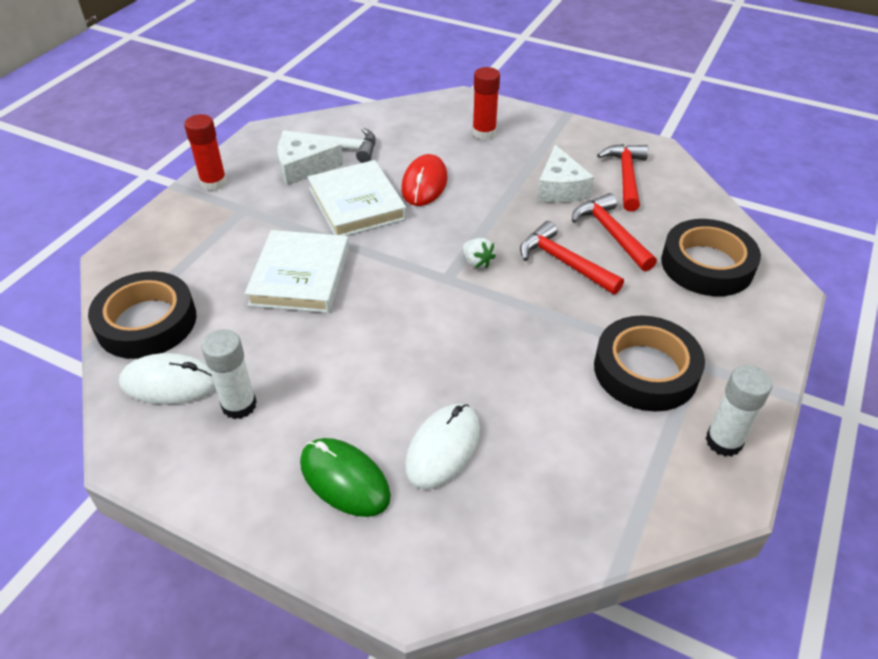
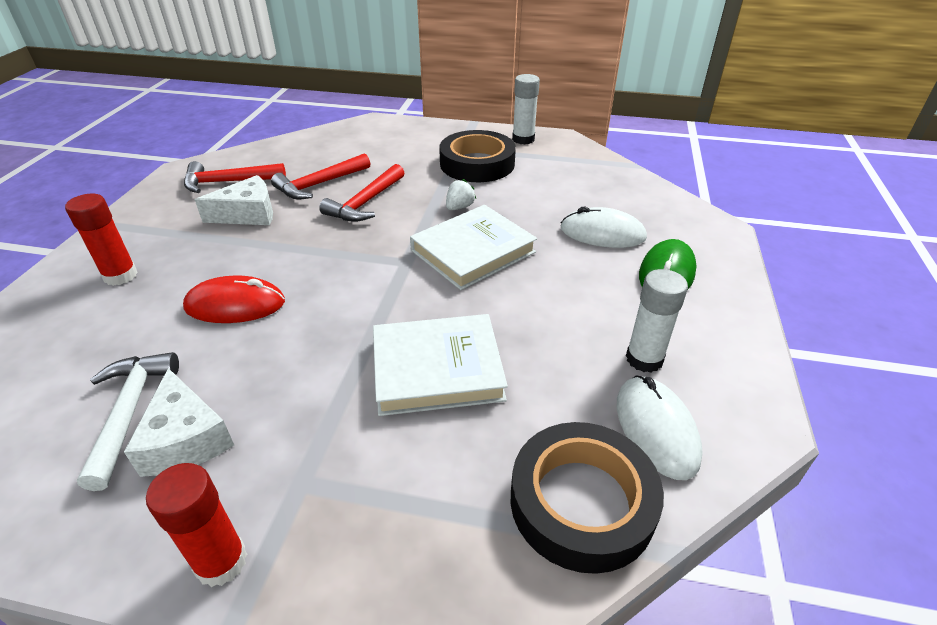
camera: 105 degrees left, 5 degrees down
(357, 204) = (281, 355): white book -> white book (473, 251)
(477, 262) = (377, 247): white strawberry -> white strawberry (459, 207)
(707, 265) = (353, 146): black tape -> none

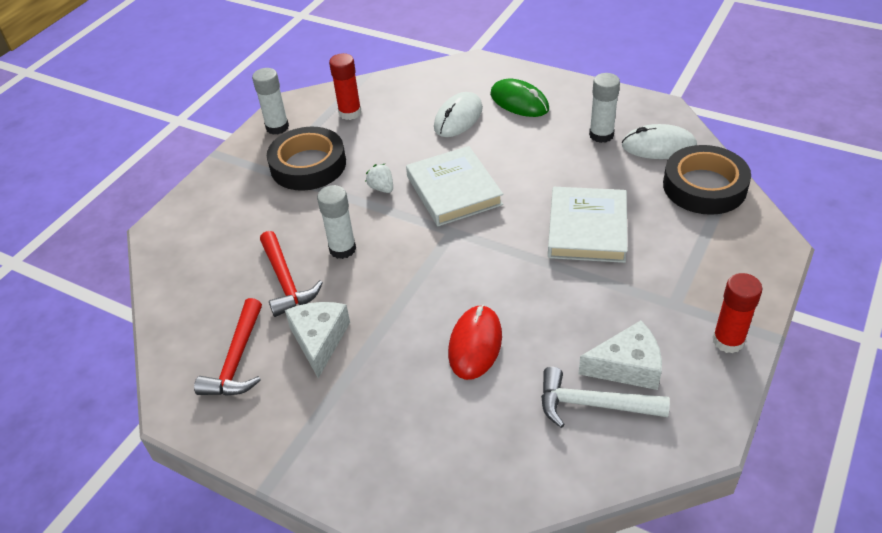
camera: 70 degrees left, 5 degrees up
(120, 275) = (394, 440): red glue stick -> red glue stick (350, 113)
(365, 203) = (342, 249): red hammer -> white glue stick

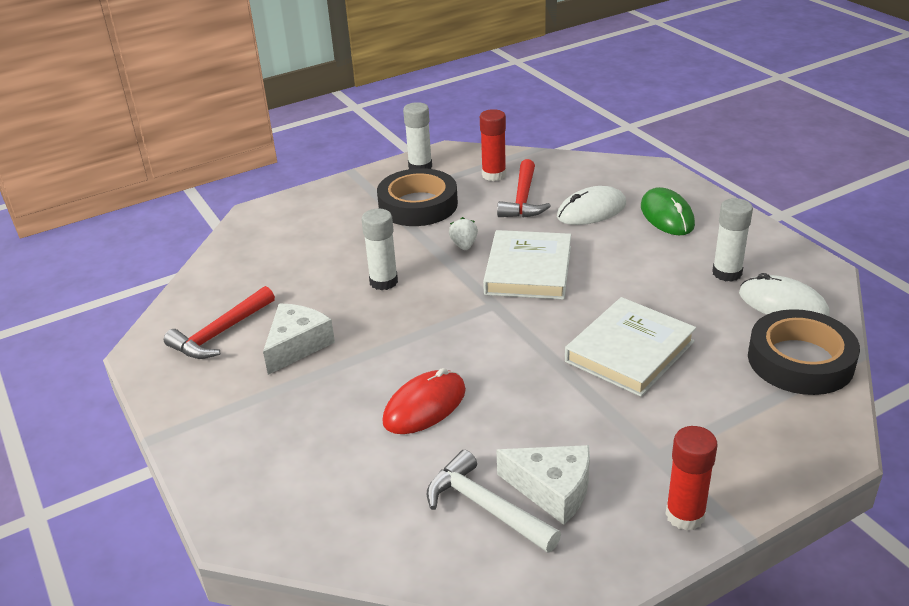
camera: 30 degrees right, 10 degrees down
(286, 281) = (314, 289): red hammer -> red hammer (523, 199)

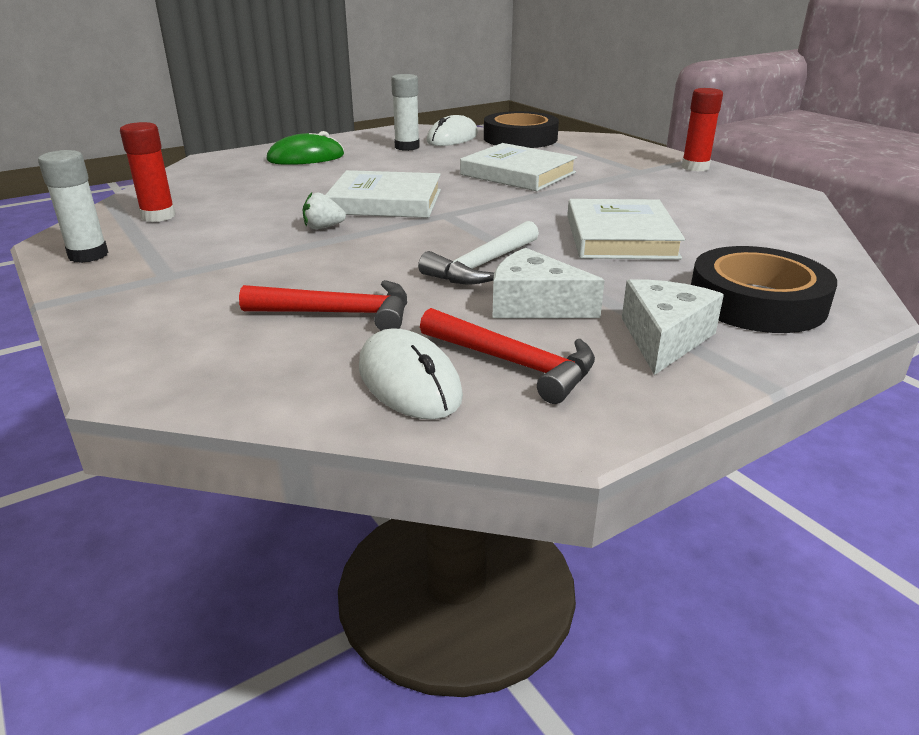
camera: 95 degrees left, 5 degrees down
(383, 282) = (393, 264): white glue stick -> none
(418, 205) = (205, 253): black tape -> black tape (756, 301)
(424, 406) = (620, 237): red mouse -> white book
(485, 507) = (734, 214): white hammer -> white hammer (482, 266)
(523, 199) = (233, 203): red hammer -> red hammer (339, 313)
(552, 489) = (698, 196): white cheese -> white cheese (663, 338)
(591, 210) = (279, 179): white mouse -> white mouse (409, 381)

